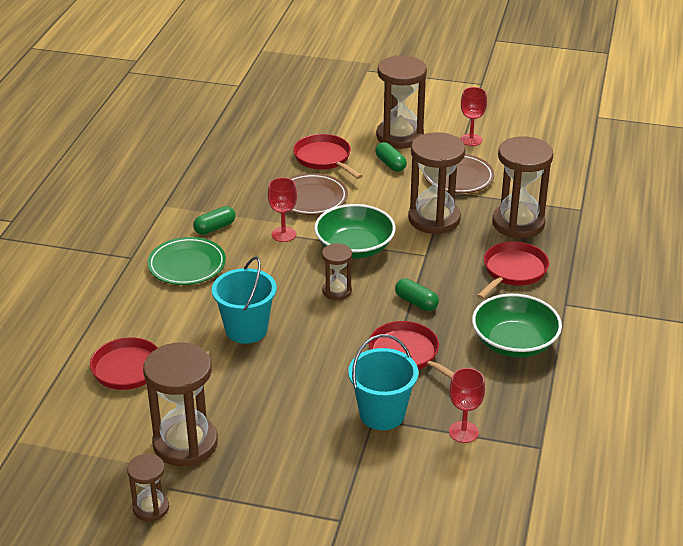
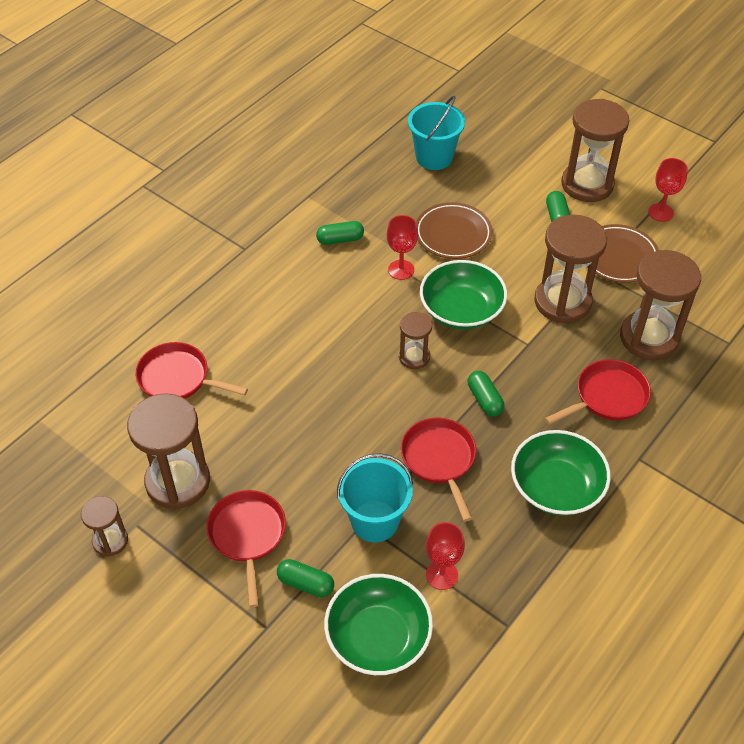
camera: 25 degrees right, 15 degrees up
(187, 265) = (290, 275): green plate -> none
(246, 329) = (303, 371): turquoise bucket -> turquoise bucket (434, 157)
(324, 158) = (493, 189): red pan -> red pan (247, 535)
(353, 477) = (306, 583): none -> green capsule
(440, 492) = (378, 637): none -> green bowl

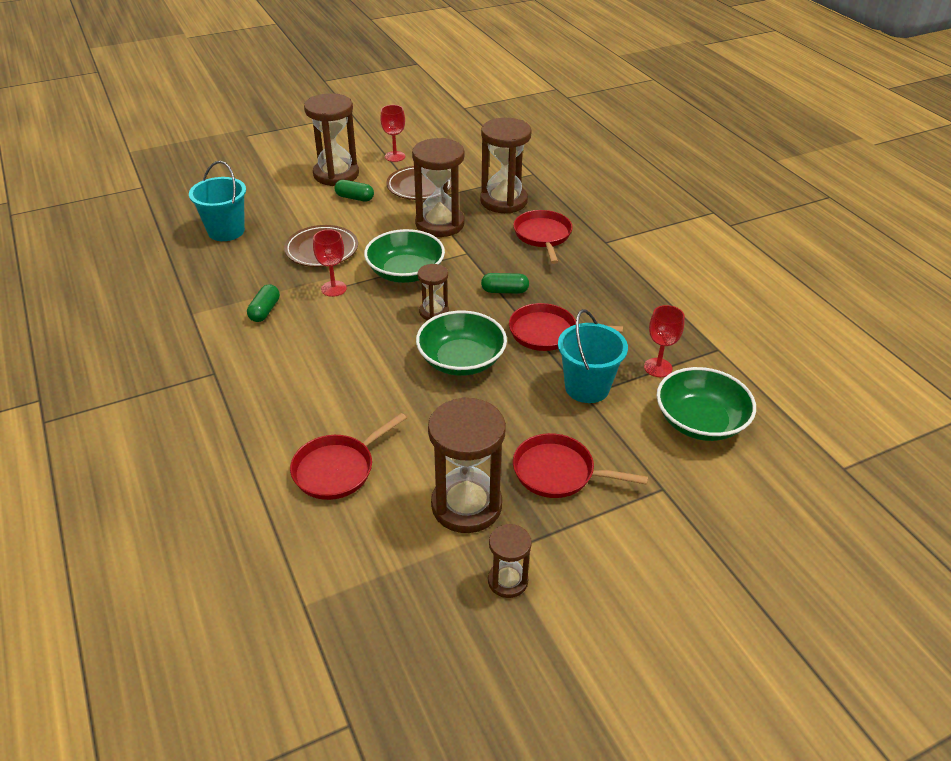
camera: 65 degrees left, 10 degrees down
(306, 583) = (629, 449): green capsule -> none
(556, 487) = (608, 285): green bowl -> green bowl (461, 360)

